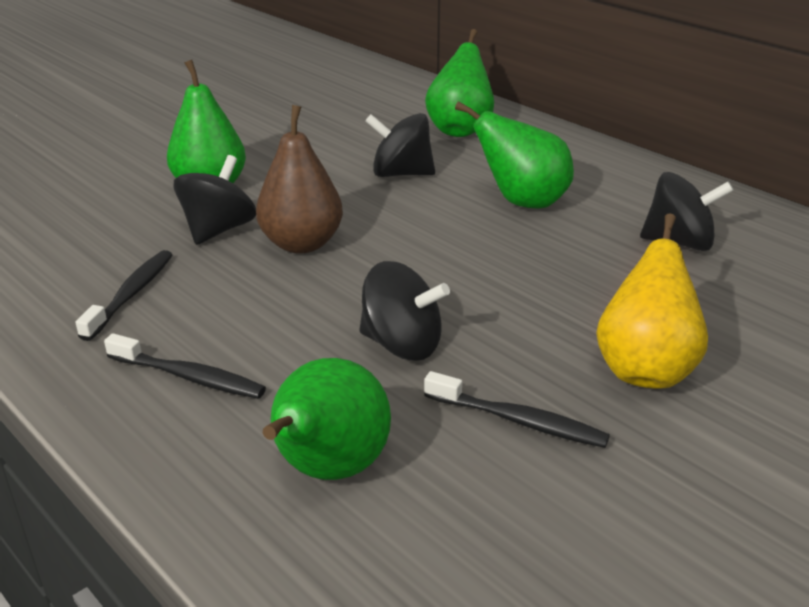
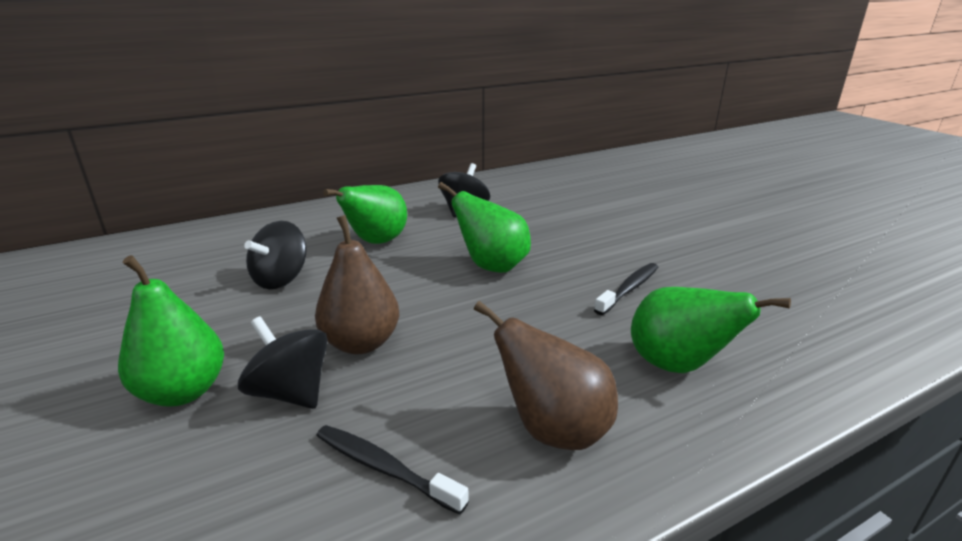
camera: 75 degrees left, 5 degrees down
(189, 377) = (553, 429): black toothbrush -> brown pear
(402, 345) = (538, 316): black spinning top -> none
(460, 130) = (233, 243): green pear -> green pear (491, 266)
(645, 369) = (587, 245): yellow pear -> none

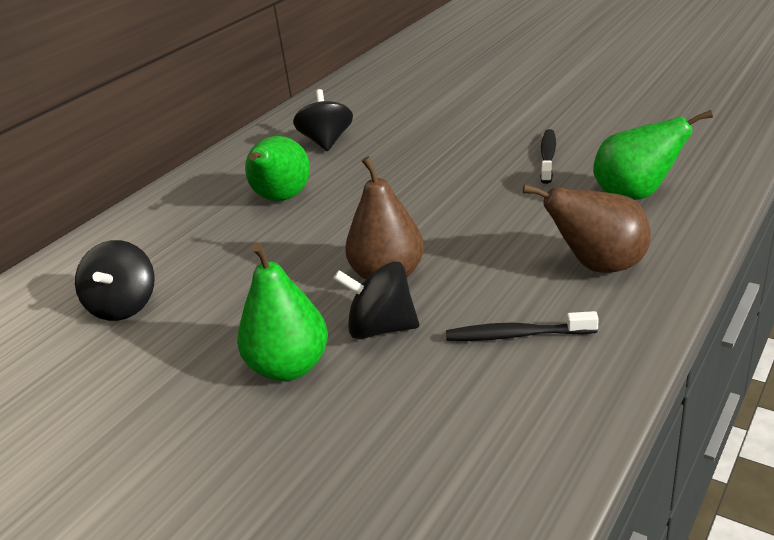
camera: 25 degrees left, 5 degrees up
(281, 279) = (237, 261): black spinning top -> black spinning top (124, 306)
(491, 266) = (417, 180): green pear -> none

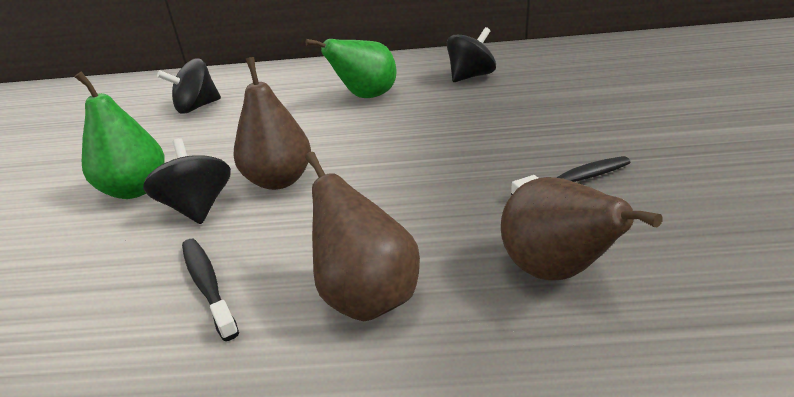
camera: 55 degrees right, 0 degrees up
(635, 195) = (555, 271): green pear -> brown pear

